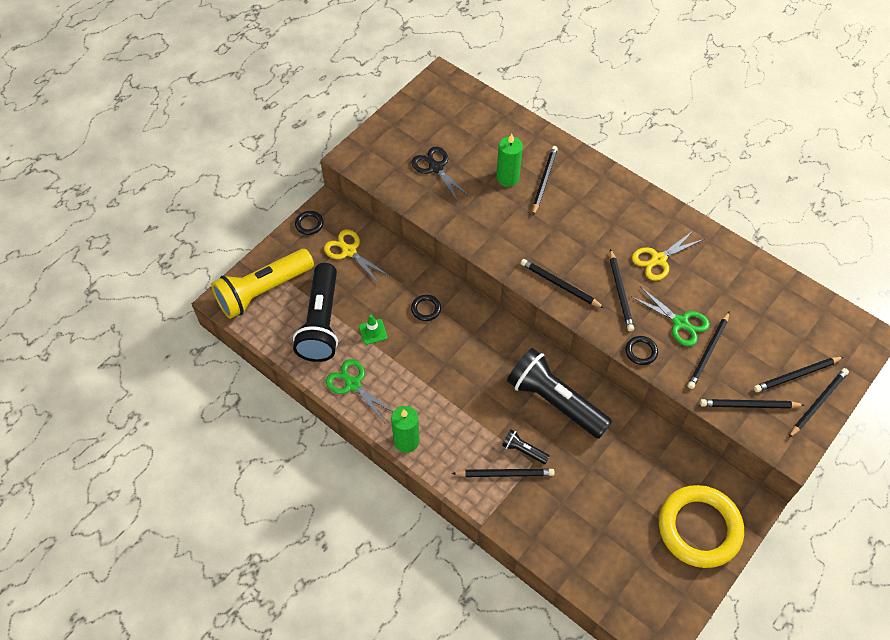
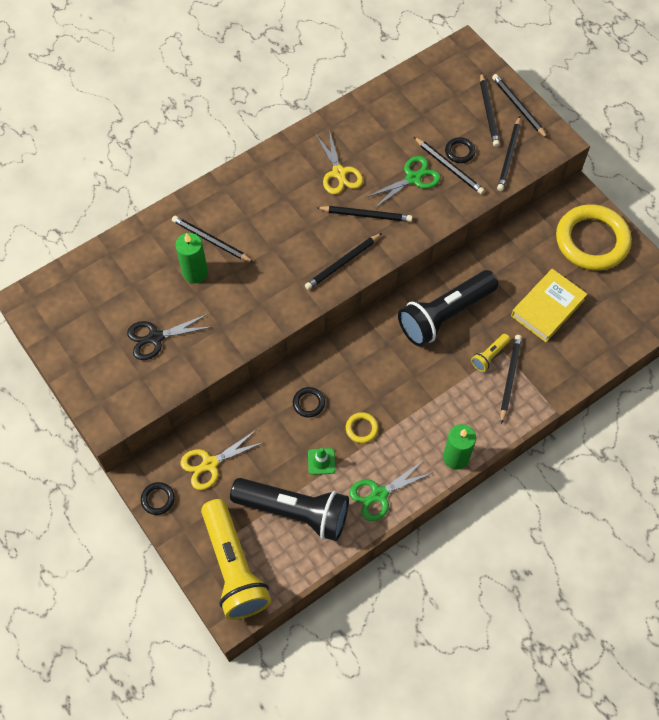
camera: 75 degrees left, 5 degrees up
(413, 356) = (361, 428): none -> yellow ring
(523, 450) = (489, 356): black flashlight -> yellow flashlight
(598, 496) = (547, 308): none -> yellow book
(641, 351) = (435, 219): black ring -> black ring (459, 152)

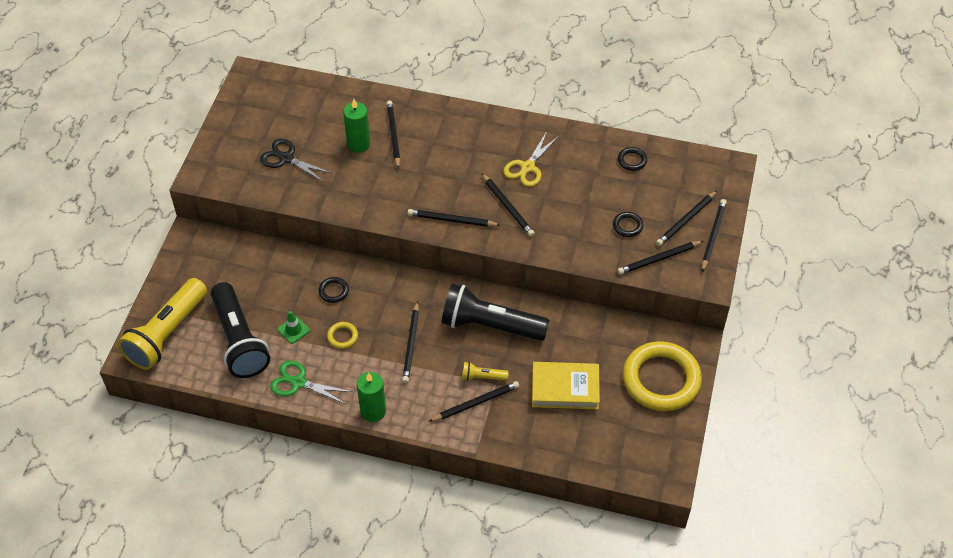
camera: 50 degrees right, 10 degrees down
(158, 499) = (181, 257): black ring -> black ring (632, 160)
(210, 464) = (233, 267): yellow scissors -> none
(413, 178) = (571, 213): green scissors -> none
(449, 167) = (606, 228): black pencil -> black pencil (411, 344)

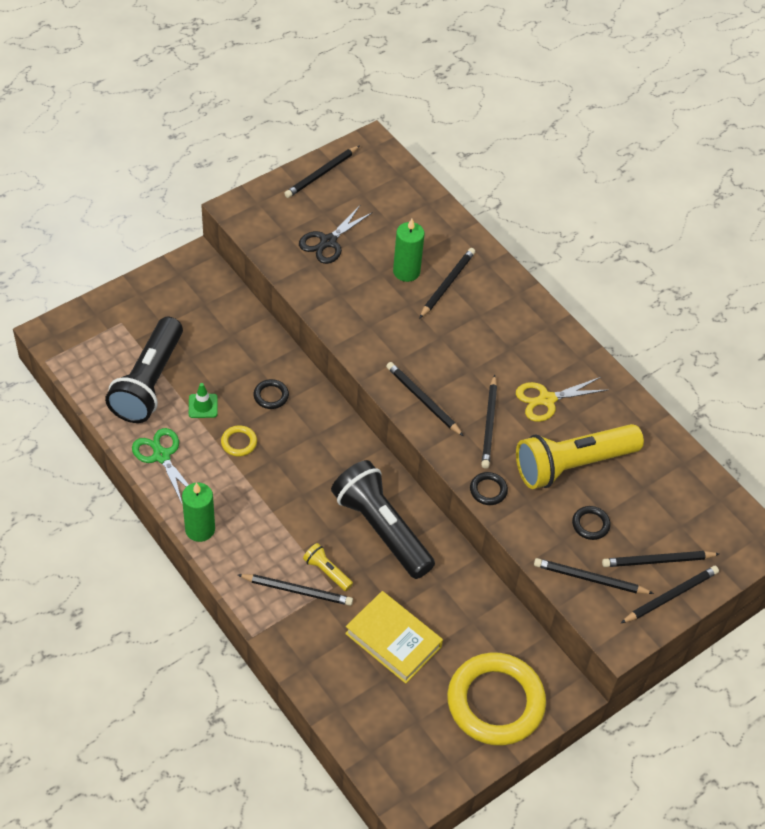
camera: 35 degrees right, 0 degrees up
(167, 334) = (96, 334): yellow flashlight -> yellow flashlight (572, 465)
(286, 158) = (328, 242): black scissors -> black scissors turned 120 degrees counterclockwise
(411, 344) = (292, 494): black pencil -> black pencil (322, 174)
(632, 160) = (660, 464): black ring -> black ring (488, 490)

